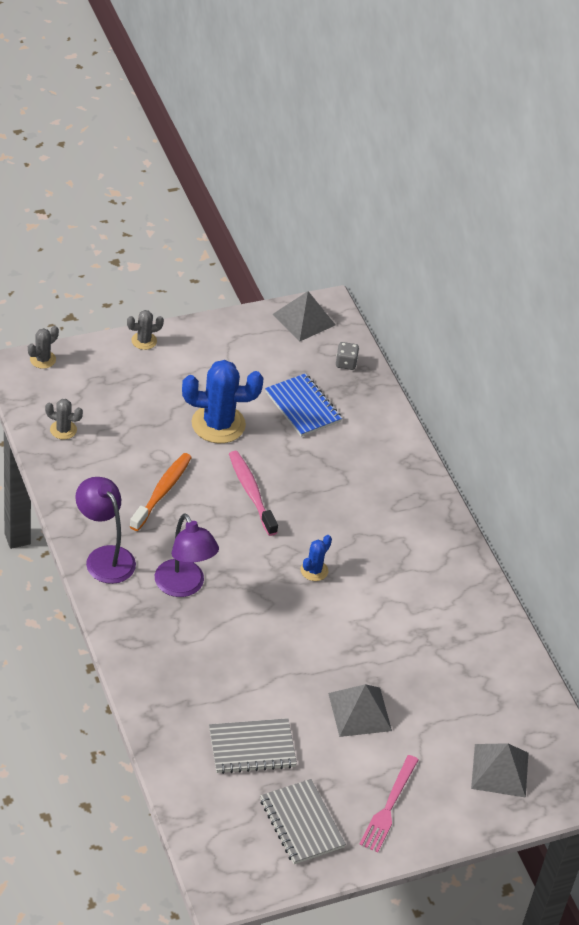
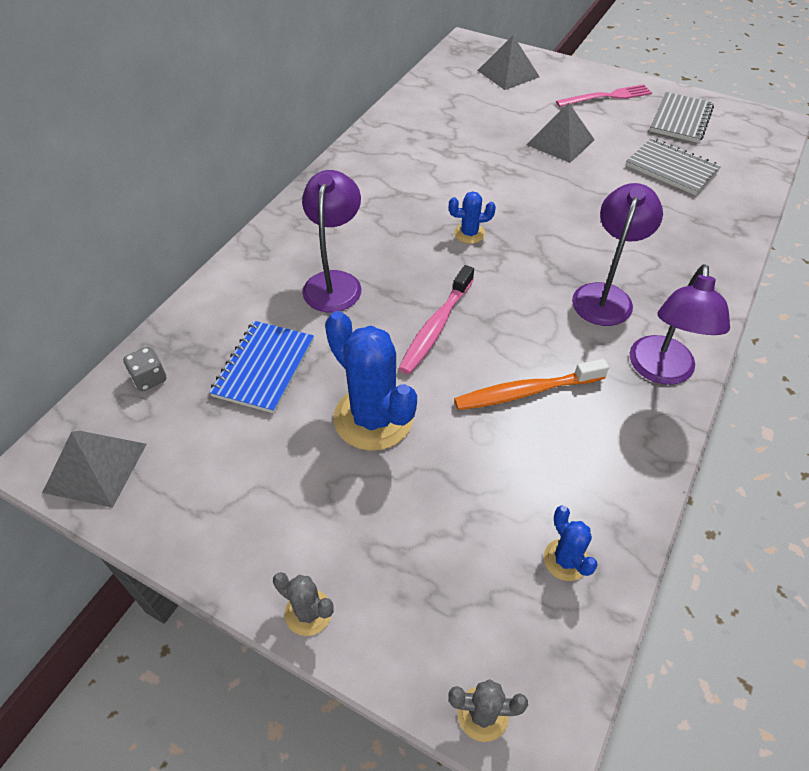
camera: 125 degrees left, 5 degrees up
(63, 430) = (566, 560): grey cactus -> blue cactus
(341, 476) = (335, 282): none -> purple lamp

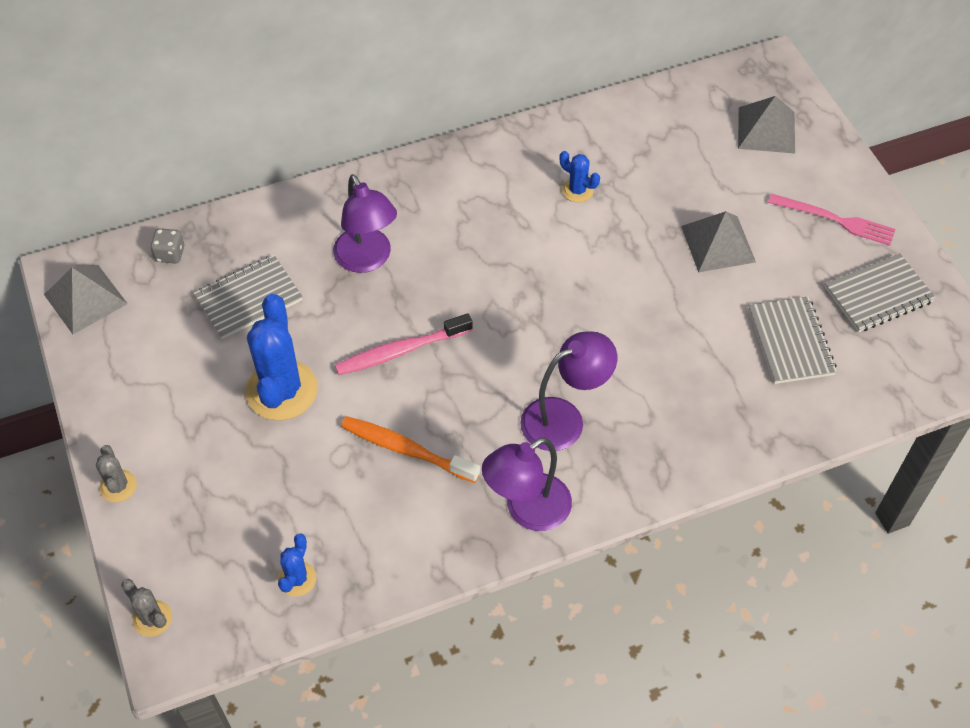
camera: 40 degrees right, 5 degrees up
(264, 368) = (249, 299): blue notebook -> grey notebook
(335, 282) = (367, 260): purple lamp -> purple lamp turned 105 degrees clockwise
(469, 233) = (520, 286): blue cactus -> blue cactus (577, 190)

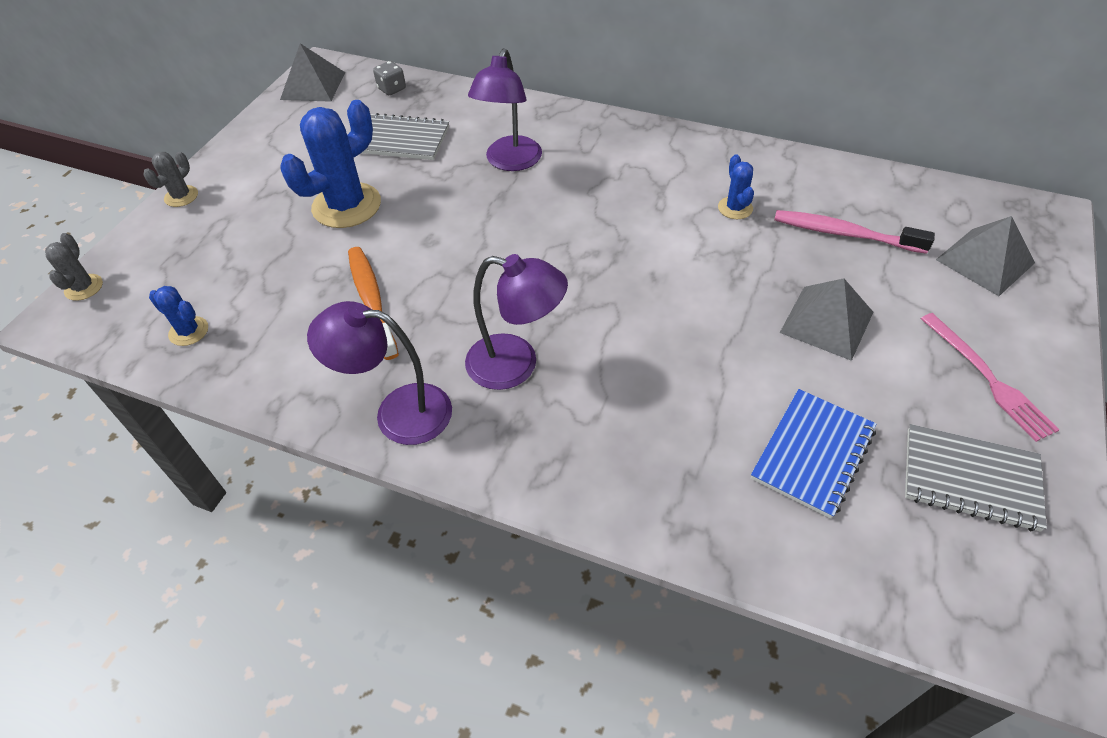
camera: 45 degrees right, 5 degrees down
(297, 579) = (189, 331): blue cactus -> blue cactus turned 60 degrees clockwise
(400, 351) = (456, 232): pink toothbrush -> pink toothbrush (844, 234)
(790, 342) = (812, 454): grey notebook -> blue notebook

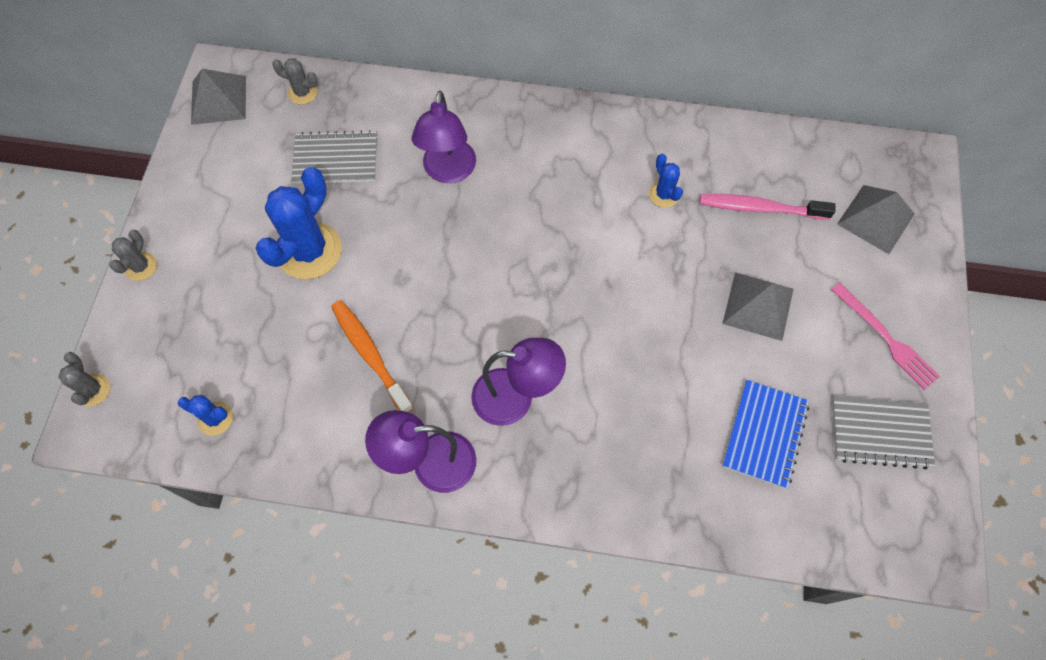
camera: 15 degrees left, 15 degrees up
(392, 89) = (302, 93): grey dice -> grey cactus

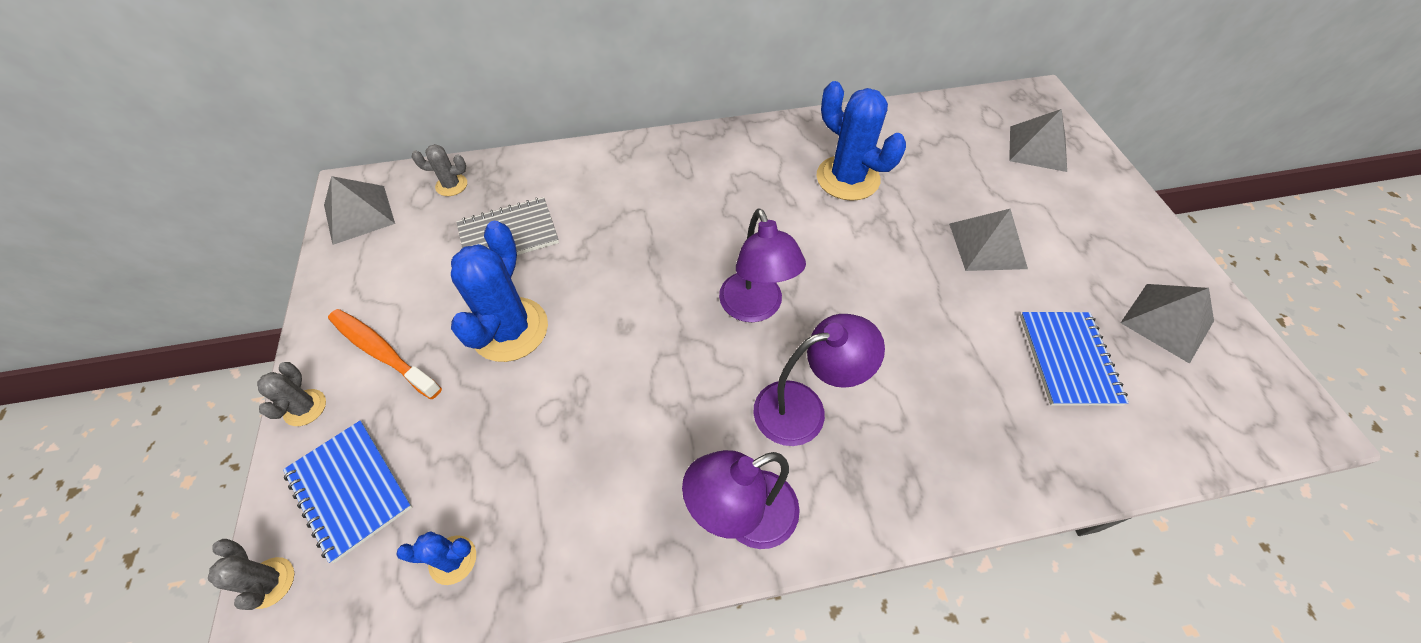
camera: 20 degrees left, 10 degrees down
(159, 342) = (350, 490): none -> blue notebook
(370, 354) = (621, 416): orange toothbrush -> orange toothbrush (382, 352)
(448, 171) = (632, 214): purple lamp -> purple lamp (755, 308)
(663, 194) = (847, 178): blue cactus -> blue cactus, size x2.04
(760, 208) = (938, 166): pink toothbrush -> none
(880, 433) = (1167, 322): grey notebook -> grey pyramid
(885, 337) = (1112, 238): pink fork -> none

